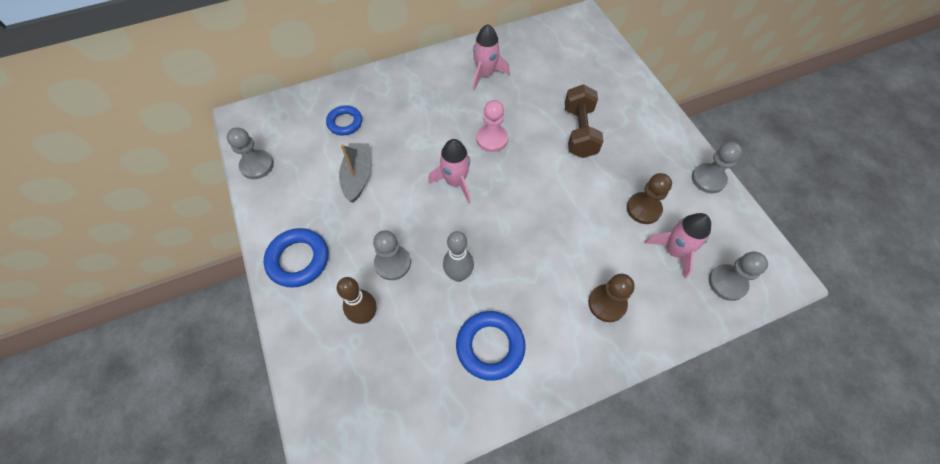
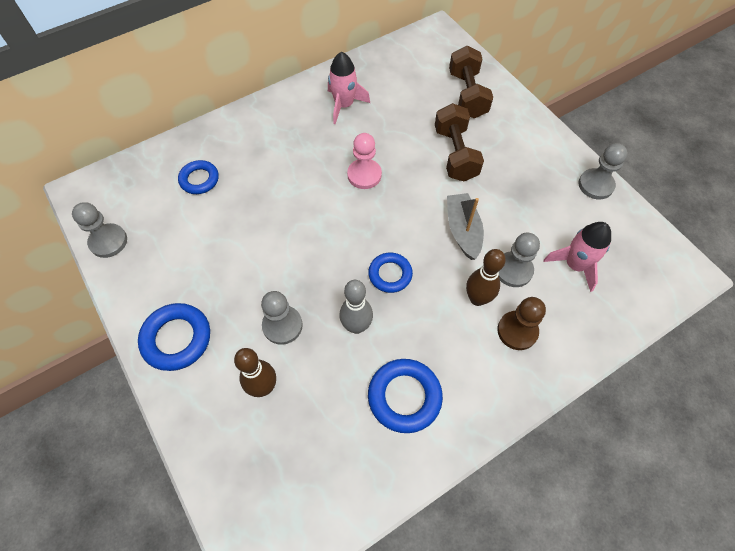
camera: 10 degrees left, 0 degrees up
(357, 176) = (225, 237): grey boat -> grey boat (463, 230)
(455, 182) = (333, 227): pink rocket -> none
(498, 232) = (390, 274): none -> blue ring
(575, 268) = (477, 299): none -> brown bowling pin
(600, 79) = (467, 95): none -> brown dumbbell
(643, 209) = (536, 226): brown pawn -> none
(727, 283) = (633, 289): grey pawn -> grey pawn (513, 270)

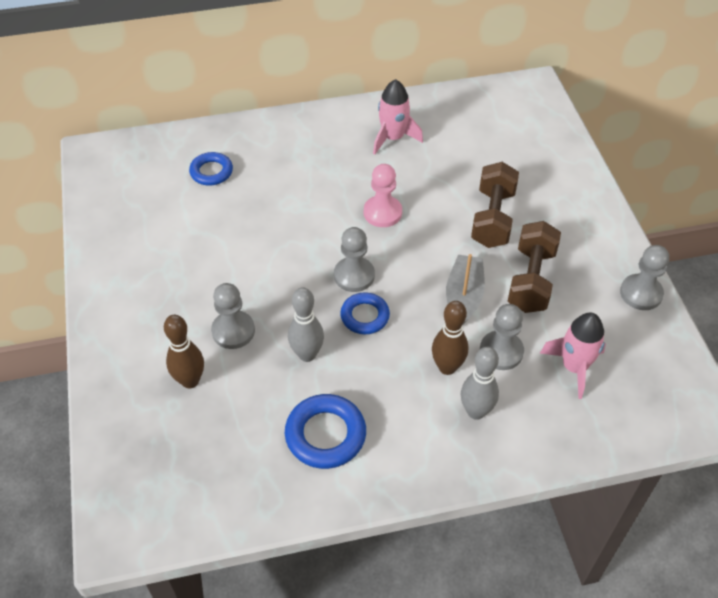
camera: 20 degrees right, 10 degrees down
(108, 241) = (100, 205): grey pawn -> grey pawn (354, 275)
(177, 339) = (127, 312): blue ring -> none
(467, 95) = (536, 161): brown dumbbell -> brown dumbbell (531, 280)
(517, 331) = (476, 411): brown pawn -> grey bowling pin

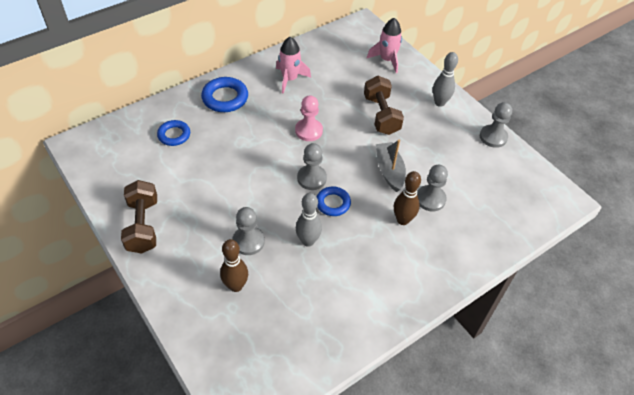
camera: 25 degrees left, 0 degrees up
(325, 435) = (348, 291): blue ring -> blue ring (225, 98)
(476, 411) = (435, 242): grey bowling pin -> grey bowling pin (439, 103)
(531, 280) = (425, 148): brown dumbbell -> brown dumbbell (143, 226)
(574, 367) = (478, 195): pink rocket -> pink rocket (387, 60)

